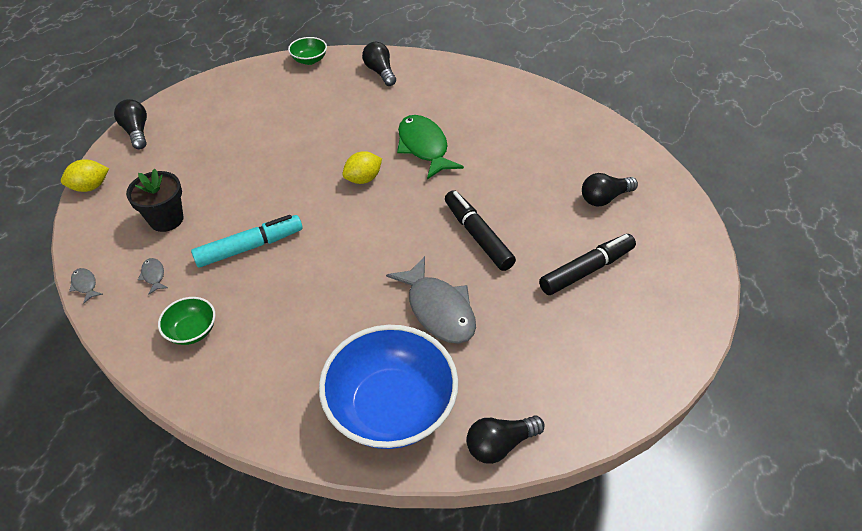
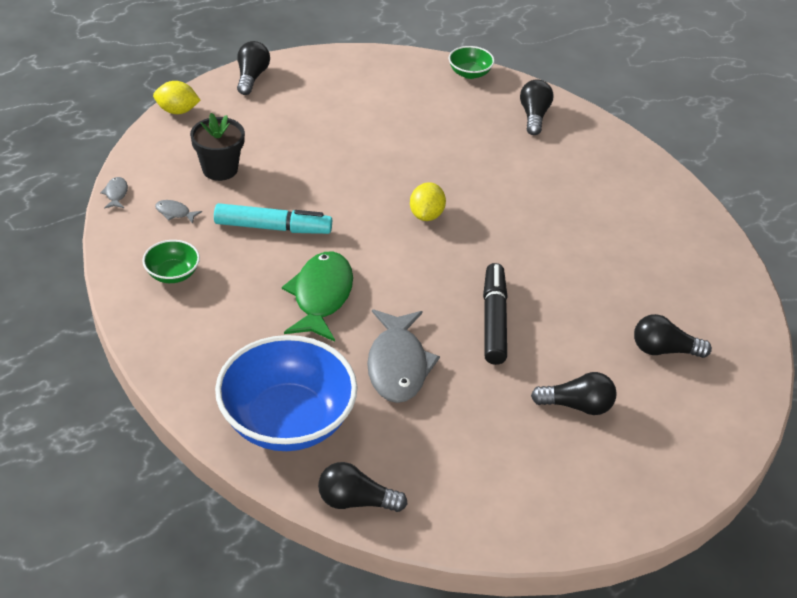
camera: 30 degrees right, 5 degrees down
(153, 275) = (175, 213): grey fish -> grey fish turned 75 degrees counterclockwise
(363, 179) = (426, 215): yellow lemon -> yellow lemon turned 75 degrees counterclockwise
(424, 147) = (514, 212): green fish -> green fish (321, 296)
(586, 270) = (577, 405): black marker -> black light bulb

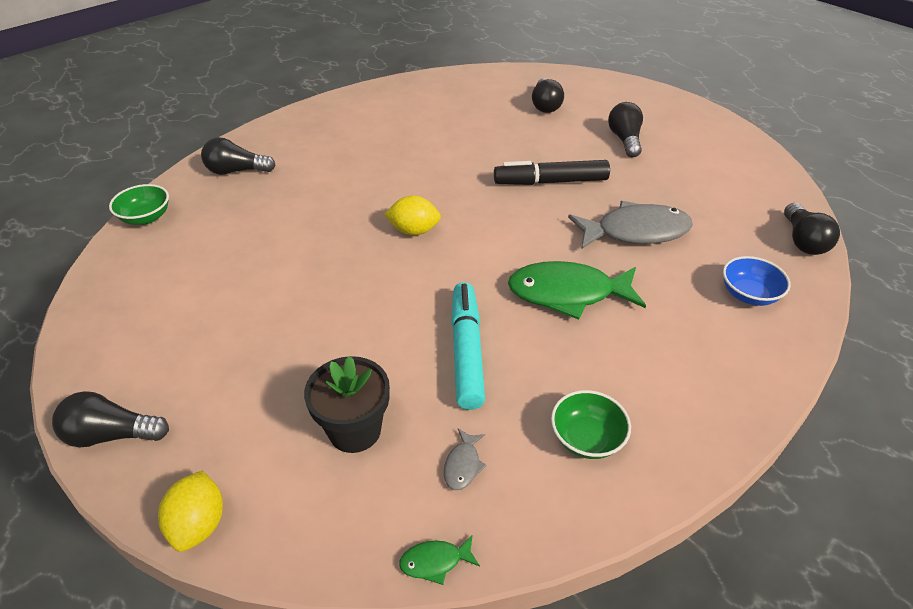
camera: 95 degrees left, 0 degrees up
(116, 194) = (435, 562): grey fish -> green fish
(287, 420) = (748, 294): blue bowl -> blue bowl, size x0.45

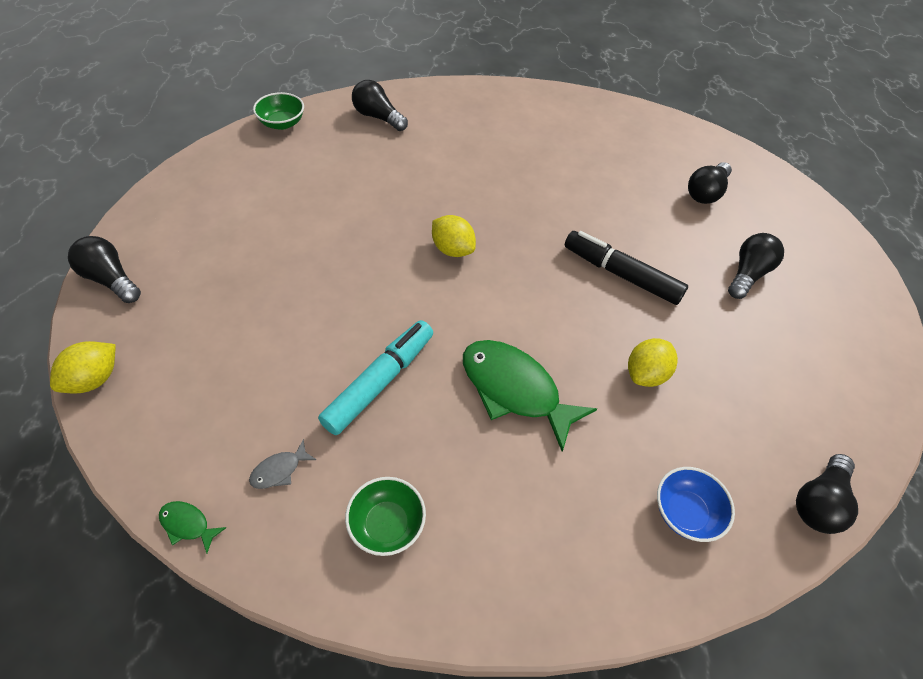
camera: 35 degrees right, 10 degrees up
(355, 430) = (241, 386): black flower pot -> none
(635, 231) = (645, 374): grey fish -> yellow lemon

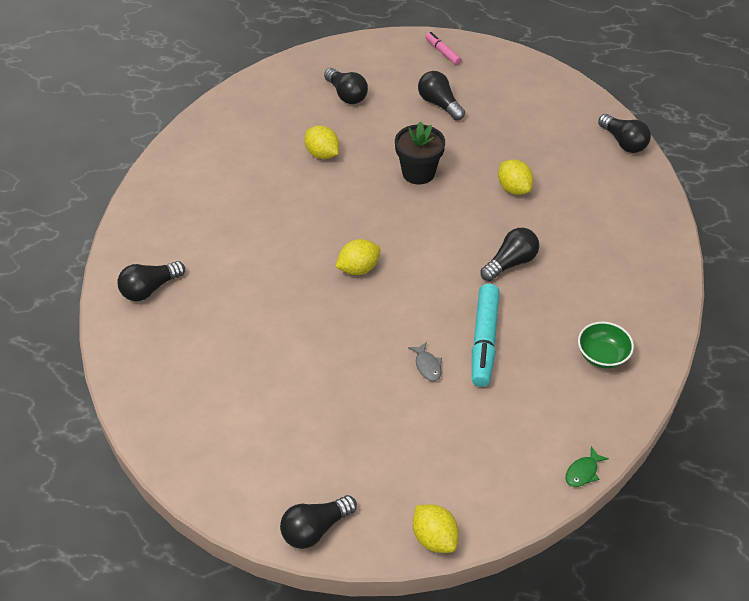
camera: 70 degrees left, 5 degrees down
(279, 470) = (549, 412): grey fish -> grey fish (427, 366)
(282, 123) = (124, 371): green bowl -> none
(380, 381) = (484, 341): turquoise marker -> turquoise marker turned 135 degrees counterclockwise
(515, 390) = (510, 263): green fish -> black light bulb
(604, 191) = (322, 154): none -> yellow lemon
(621, 274) = (418, 173): black marker -> black flower pot
(685, 512) = (620, 204): blue bowl -> none
(841, 262) = (442, 52): none -> pink marker

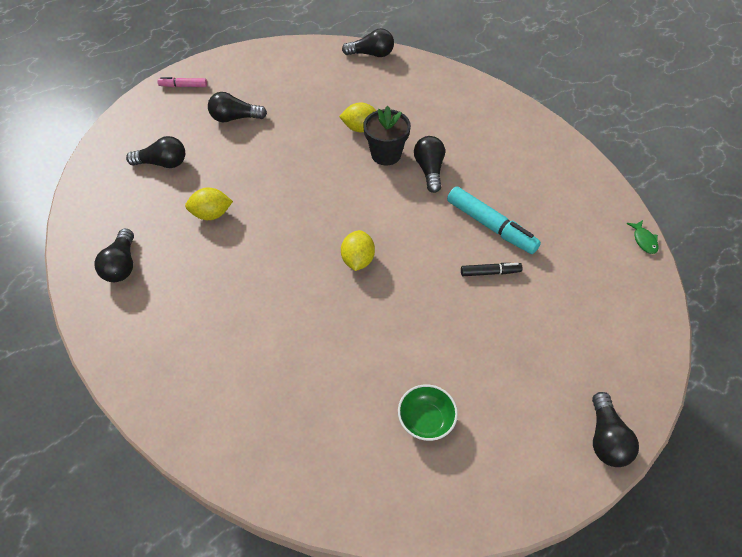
camera: 55 degrees left, 5 degrees up
(150, 289) = (246, 428): black light bulb -> black light bulb (122, 265)
(418, 173) = (293, 169): black flower pot -> black flower pot (386, 154)
(427, 366) = (490, 272): grey fish -> black marker
(434, 538) = (656, 360): yellow lemon -> none
(602, 355) = (550, 173): green bowl -> green bowl (426, 420)

